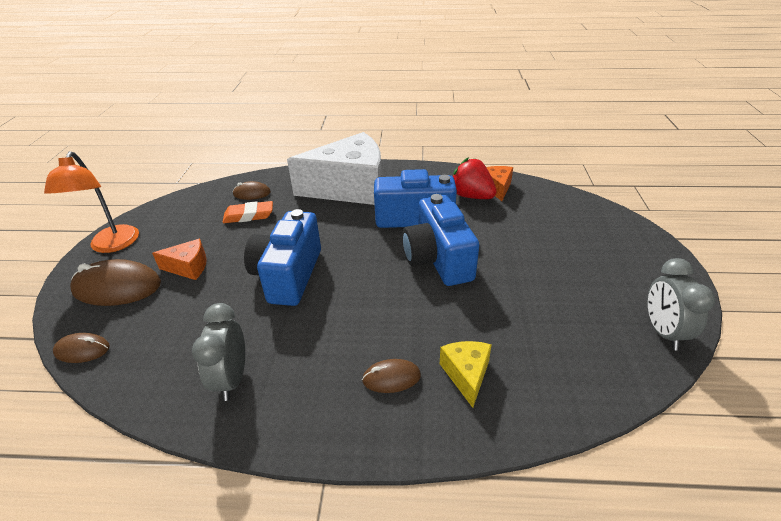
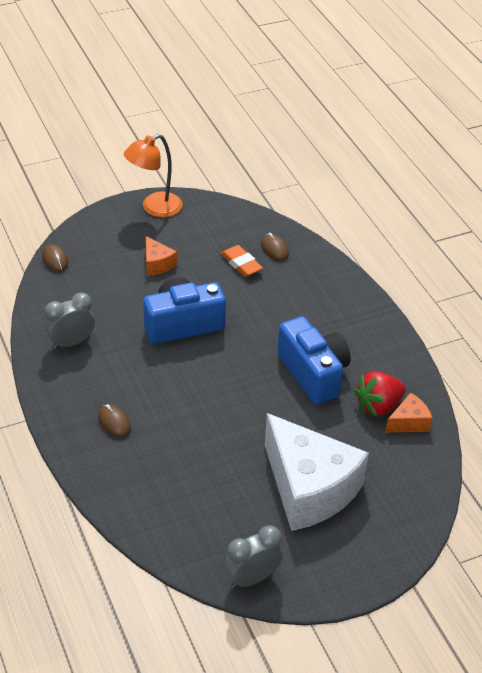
camera: 60 degrees right, 5 degrees up
(117, 287) = (115, 240): brown mouse -> none
(350, 188) = (330, 311): white cheese -> white cheese (309, 488)
(438, 259) = (259, 409): blue camera -> none
(466, 375) = (138, 462): yellow cheese -> none
(471, 196) = (378, 406): red strawberry -> red strawberry turned 135 degrees counterclockwise

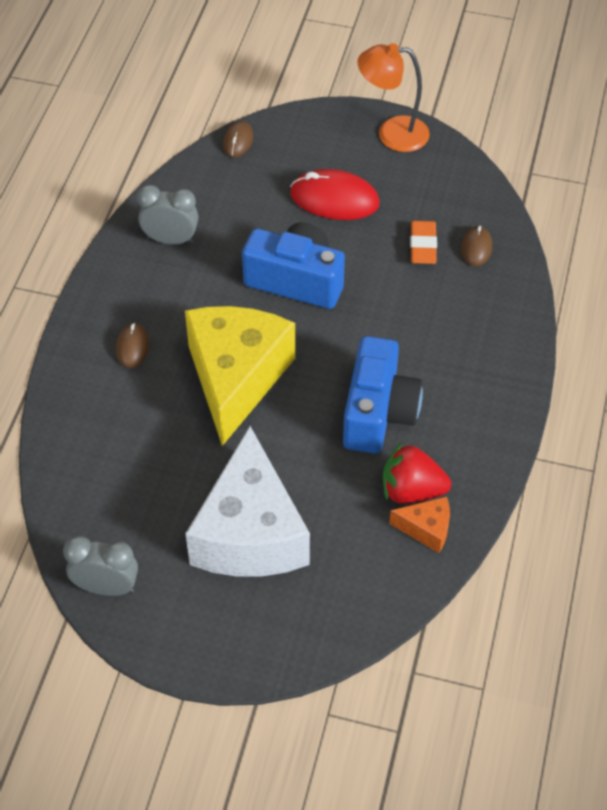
camera: 40 degrees right, 10 degrees up
(157, 264) = (334, 199): orange cheese -> red mouse
(204, 403) = (236, 378): none -> yellow cheese

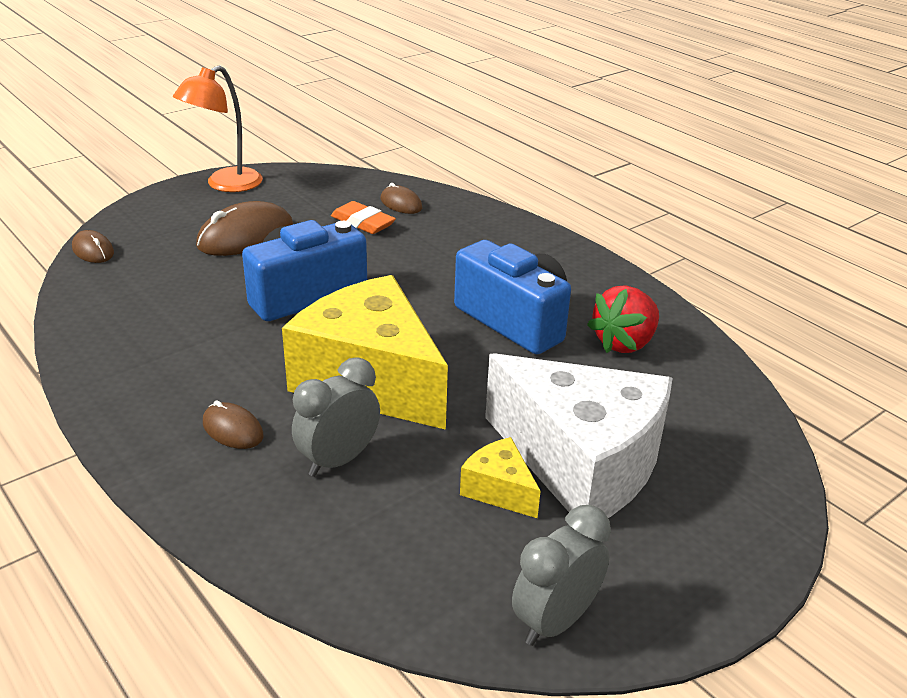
camera: 55 degrees left, 20 degrees down
(171, 240) = (137, 339): grey clock -> grey clock (338, 460)
(189, 505) = (499, 490): none -> yellow cheese
(334, 199) = (246, 237): red mouse -> brown mouse
(426, 529) = (677, 355): orange cheese -> none

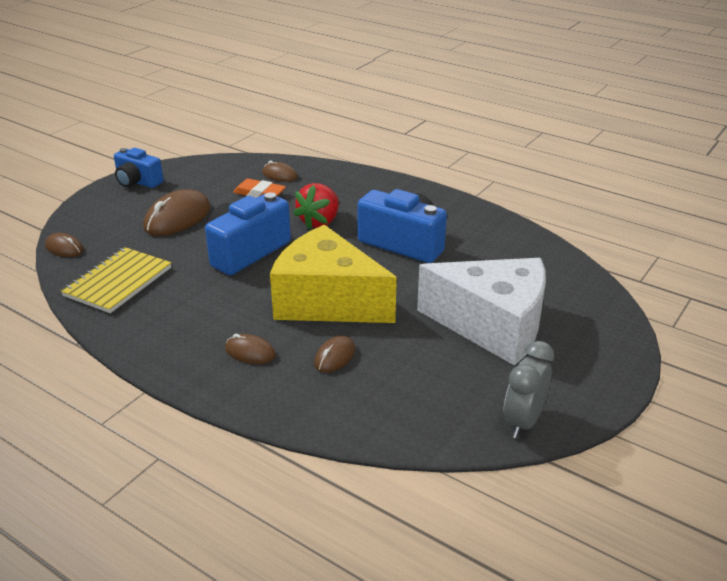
camera: 15 degrees left, 0 degrees up
(128, 304) = (118, 282): none -> yellow notebook
(225, 185) = (137, 182): orange lamp -> blue camera
(338, 460) = (334, 357): grey clock -> brown mouse
(499, 490) = (449, 353): yellow cheese -> none
(624, 343) = (483, 245): red strawberry -> red strawberry (319, 222)

